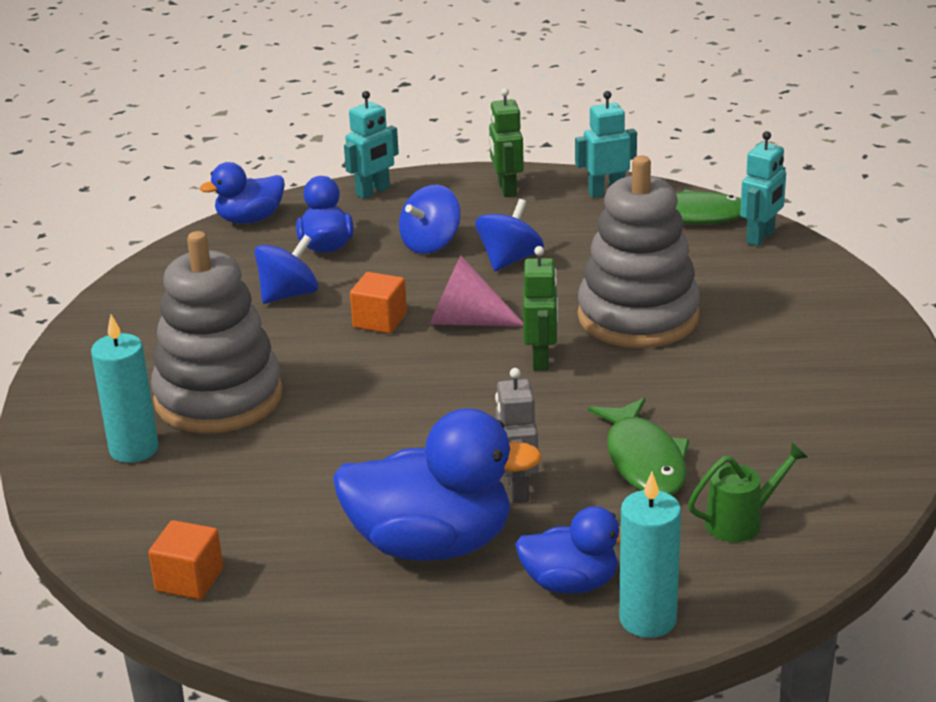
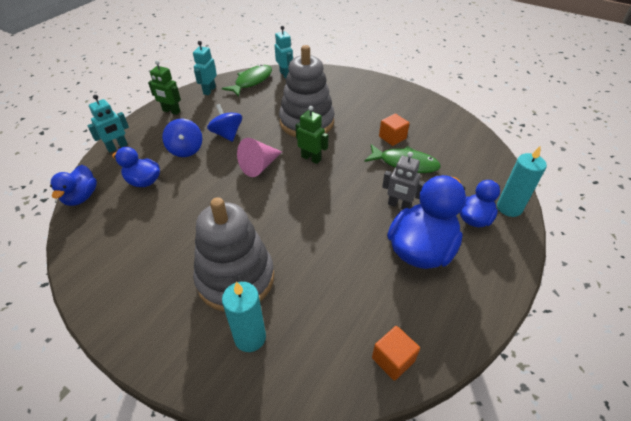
camera: 60 degrees left, 15 degrees up
(289, 294) = (170, 212): blue spinning top -> none
(373, 192) = (117, 147): turquoise robot -> turquoise robot turned 60 degrees clockwise
(380, 321) = (230, 191): orange cube -> orange cube (392, 137)
(741, 522) = (461, 158): green watering can -> none

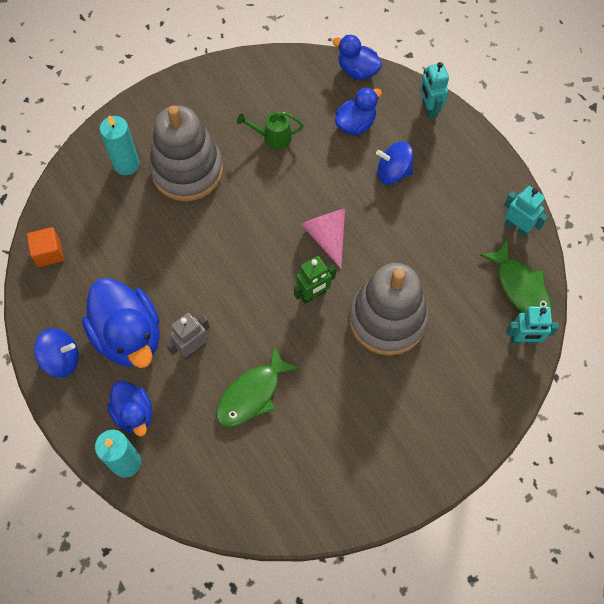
camera: 115 degrees right, 20 degrees up
(171, 111) = (482, 173): green robot -> none
(174, 228) = (273, 137): none -> green watering can
(227, 134) = (403, 221): blue spinning top -> blue spinning top (61, 359)
(392, 137) = (306, 408): orange cube -> none

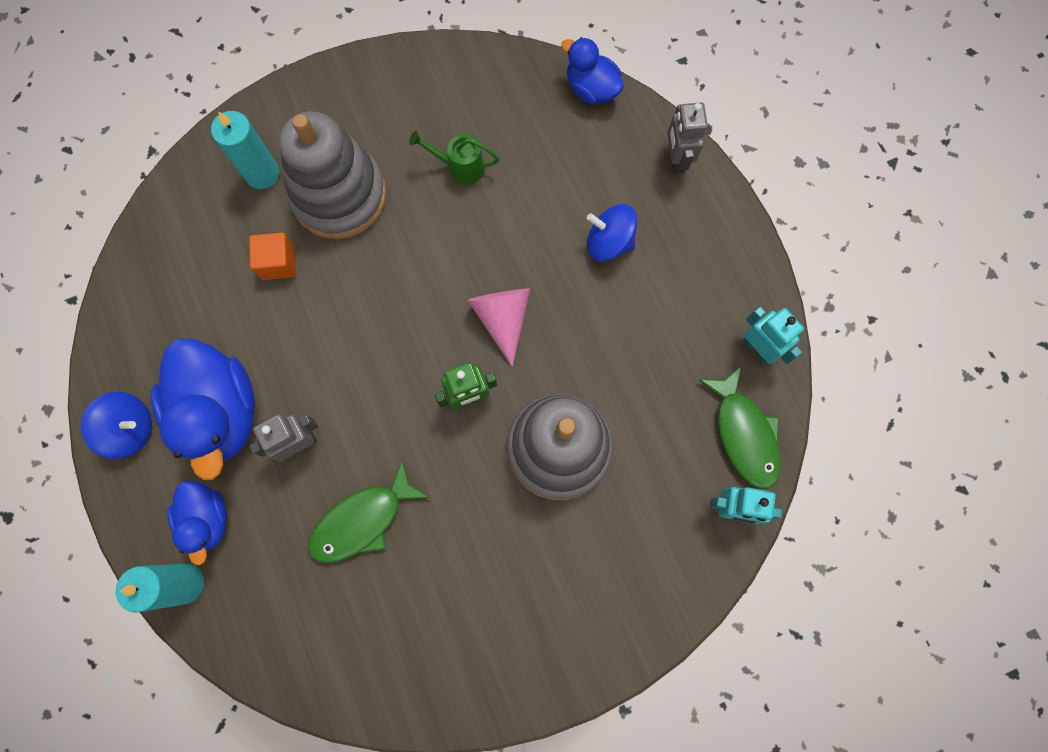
camera: 10 degrees right, 10 degrees up
(49, 253) = (141, 280): orange cube -> orange cube (278, 263)
(355, 124) = (573, 165): blue duck -> none
(429, 109) = (676, 159): turquoise robot -> grey robot

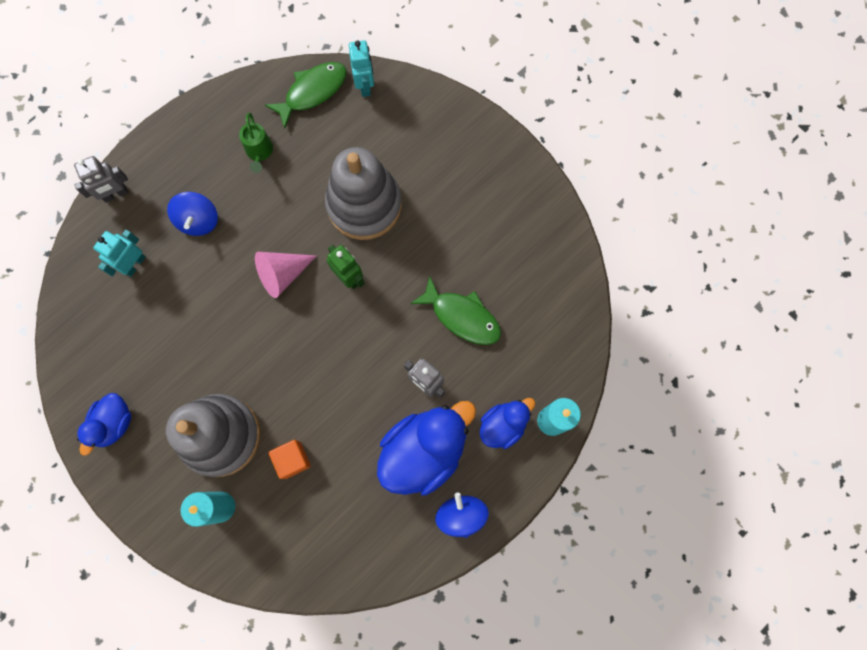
camera: 110 degrees left, 0 degrees up
(460, 167) = (168, 350): green watering can -> green watering can (259, 152)
(591, 89) = (71, 274): blue duck -> blue duck (114, 423)
(757, 348) = (248, 100): turquoise robot -> turquoise robot (134, 264)

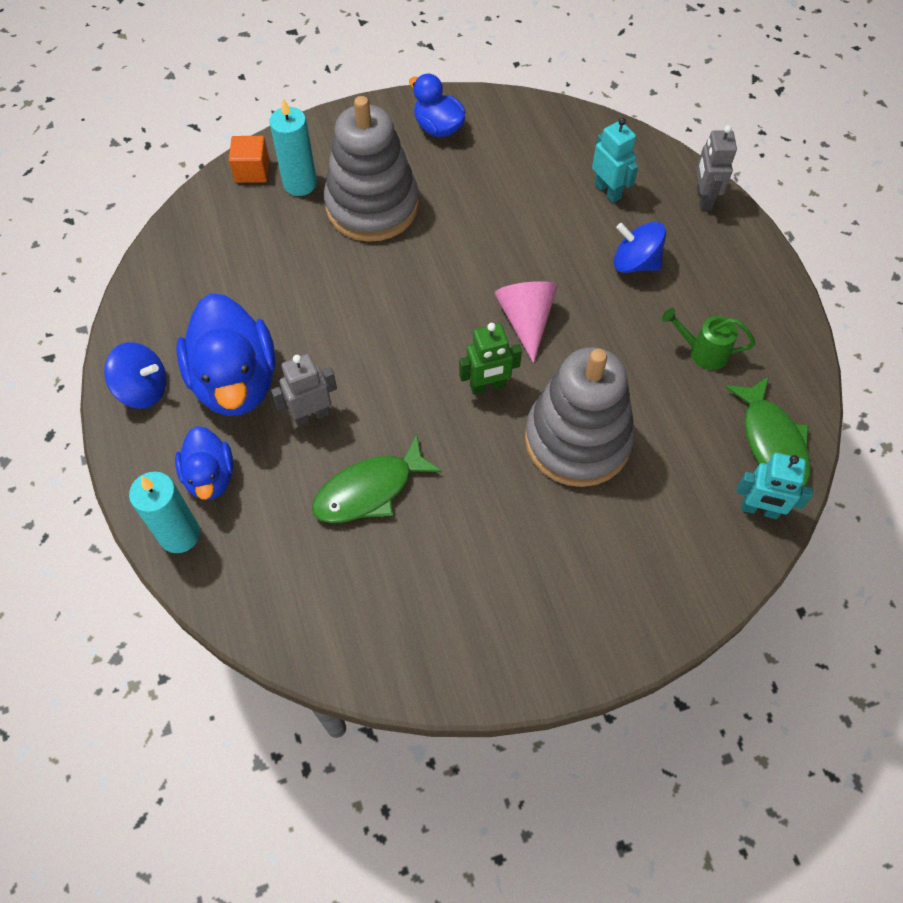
camera: 115 degrees right, 15 degrees down
(292, 460) = (307, 257): orange cube -> orange cube (252, 171)

